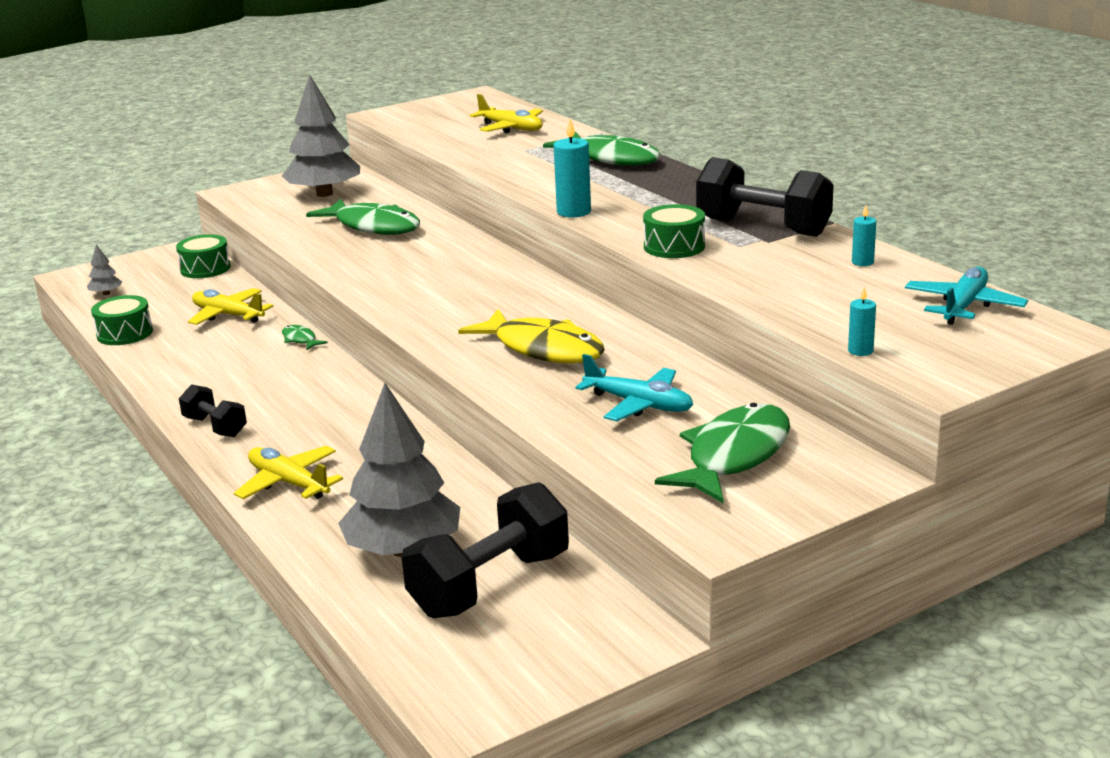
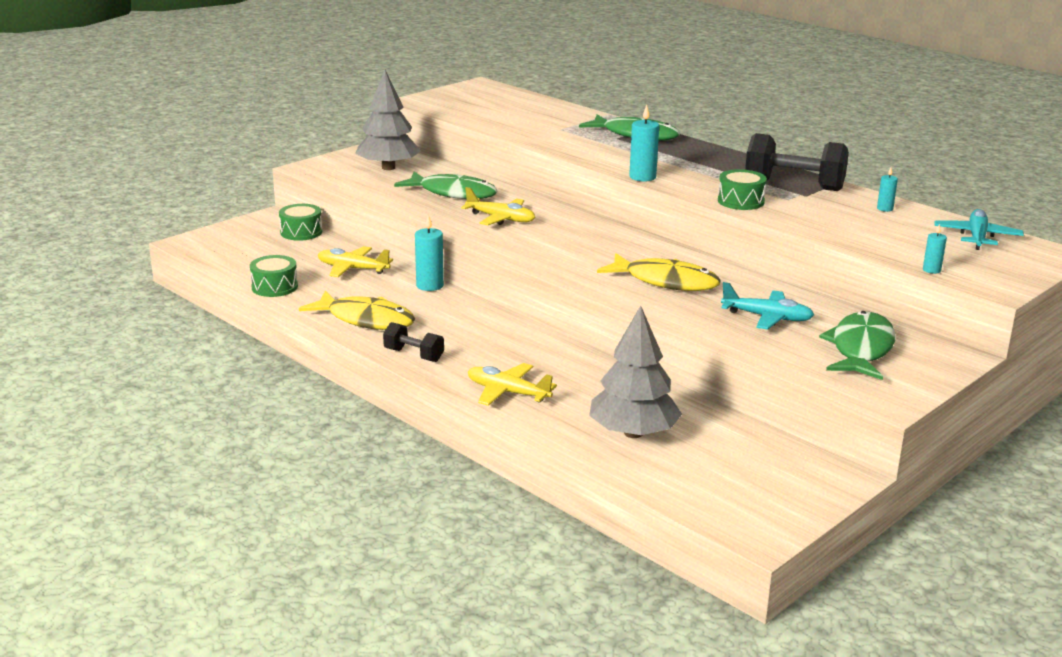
camera: 15 degrees left, 0 degrees up
(106, 293) = (230, 255): grey tree -> none
(195, 379) = (366, 320): none -> yellow fish
(300, 340) = (430, 285): green fish -> turquoise candle
(490, 584) = (715, 452): black dumbbell -> none
(511, 128) = (534, 112): yellow plane -> yellow plane (501, 219)

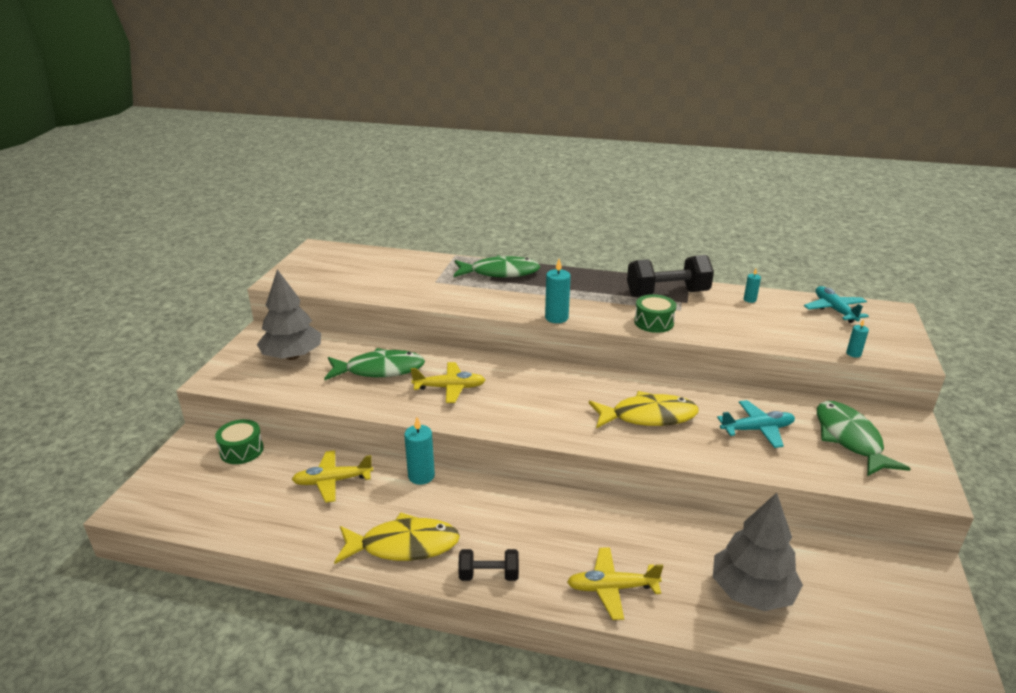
camera: 30 degrees left, 5 degrees up
(274, 287) = (275, 536): green drum -> none

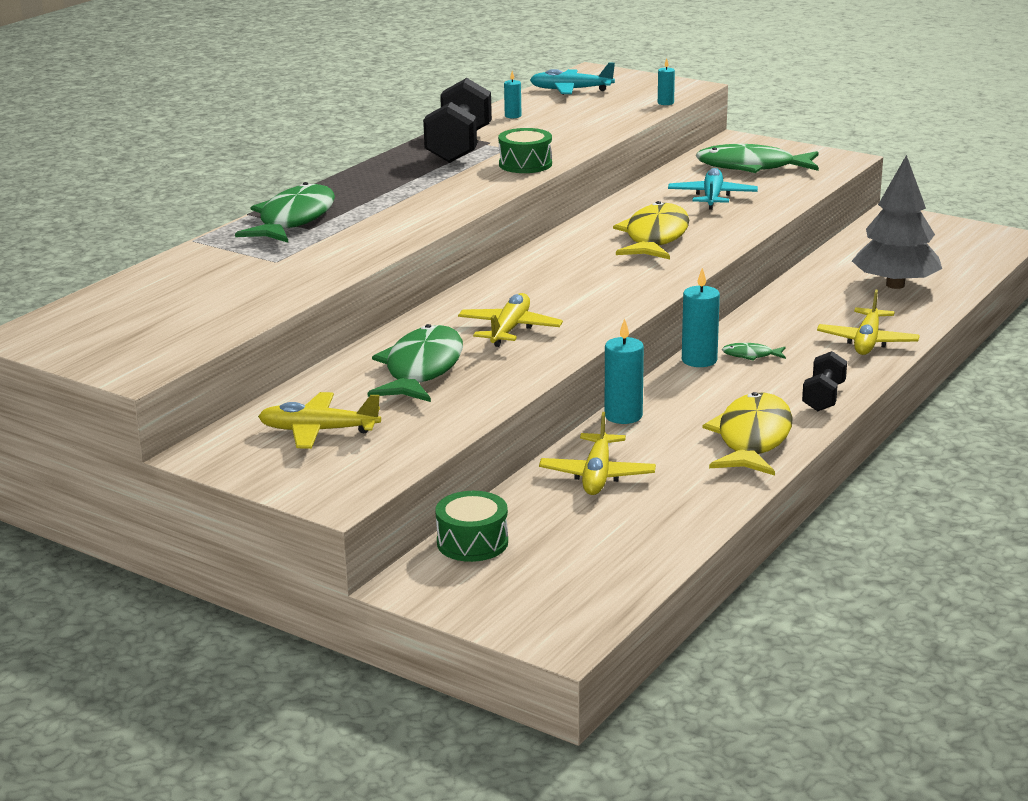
camera: 70 degrees left, 5 degrees down
(292, 356) = (318, 431): grey tree -> yellow plane
(548, 521) = (751, 355): none -> green fish
(556, 318) = (466, 207): turquoise candle -> turquoise candle (699, 360)

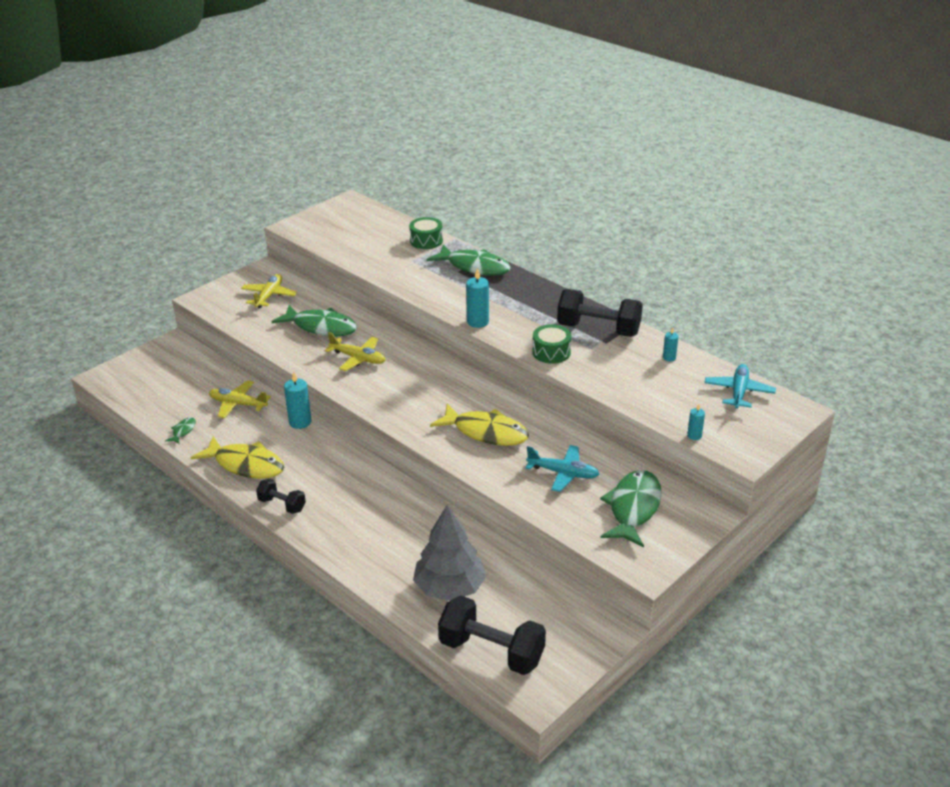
camera: 100 degrees right, 10 degrees up
(472, 542) = (197, 361): green drum -> green drum (426, 241)
(699, 360) = (360, 463): turquoise candle -> turquoise candle (478, 322)
(751, 355) = (357, 486): green fish -> green fish (183, 431)
(867, 342) = (354, 545): yellow plane -> none
(970, 258) = (491, 651): none -> black dumbbell

